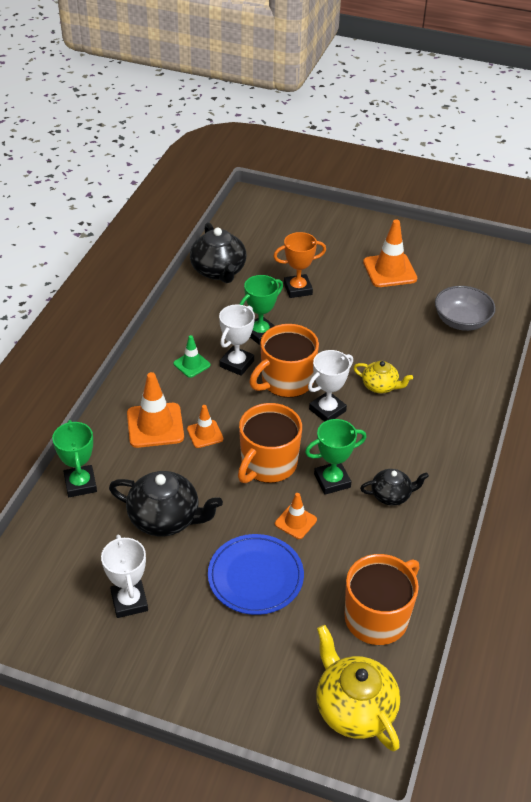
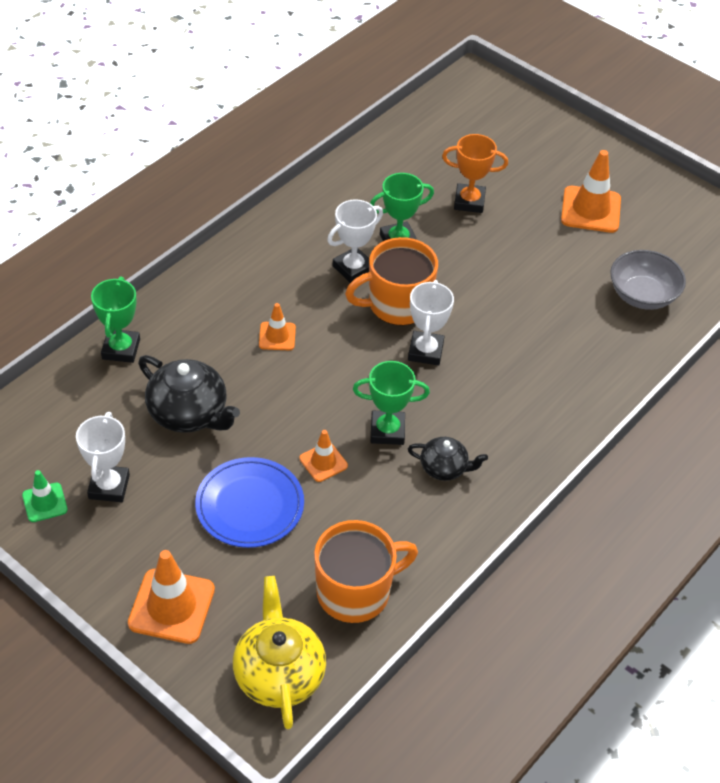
camera: 20 degrees right, 5 degrees up
(155, 425) = (229, 310): orange traffic cone -> orange traffic cone (171, 606)
(191, 364) = (303, 254): green traffic cone -> green traffic cone (44, 502)
(218, 271) = (390, 155): black teapot -> none
(268, 464) = (327, 390): orange mug -> none
(327, 410) = (425, 351): white trophy -> white trophy turned 60 degrees counterclockwise
(380, 386) = (501, 342): yellow teapot -> none

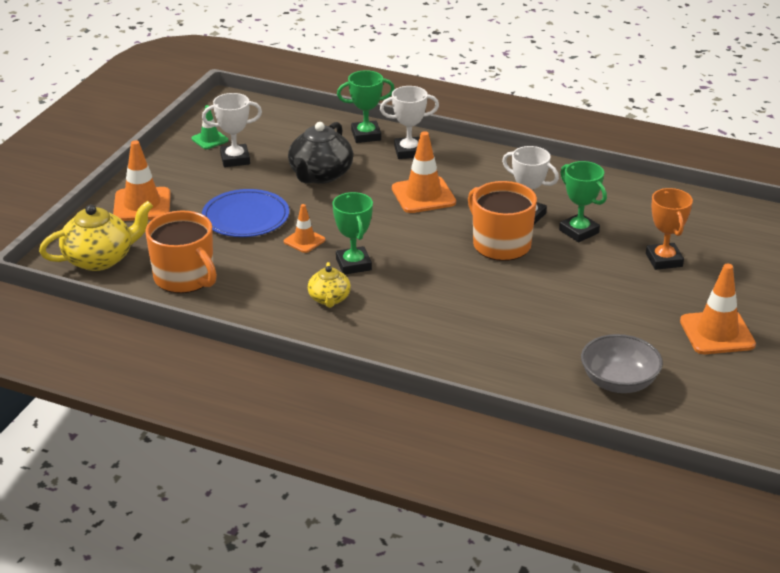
camera: 75 degrees right, 15 degrees down
(277, 336) = (423, 195): orange traffic cone -> orange traffic cone, size x1.77
(425, 351) = (455, 268): white trophy -> white trophy (409, 151)
(444, 468) = (329, 299): black teapot -> yellow teapot

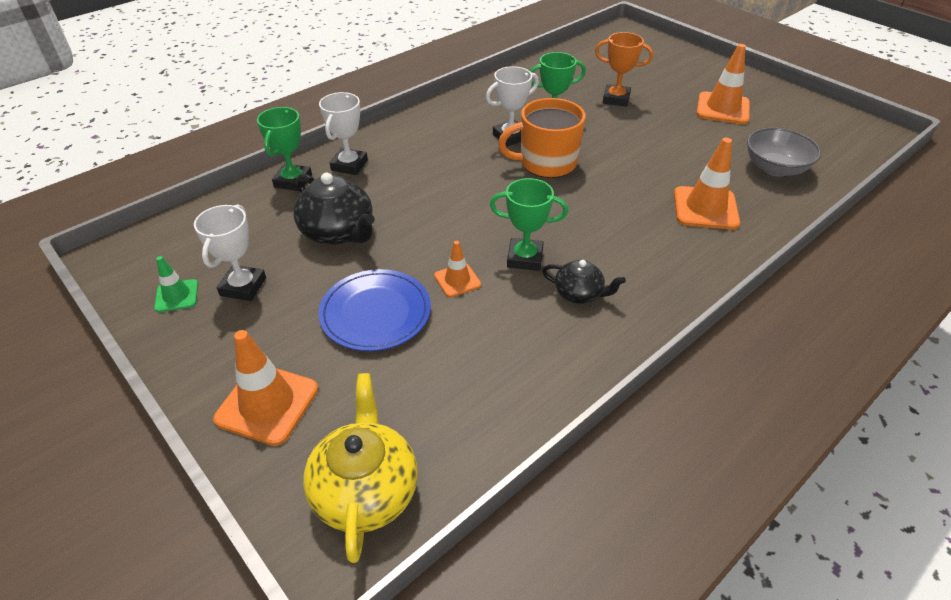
camera: 65 degrees left, 10 degrees up
(185, 278) = (469, 406): orange mug -> none
(329, 299) = (579, 294): yellow teapot -> black teapot
(423, 195) = (434, 180): orange traffic cone -> orange traffic cone (705, 208)

